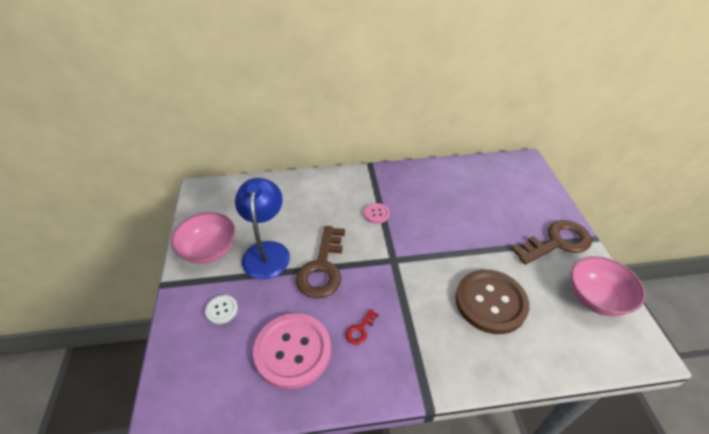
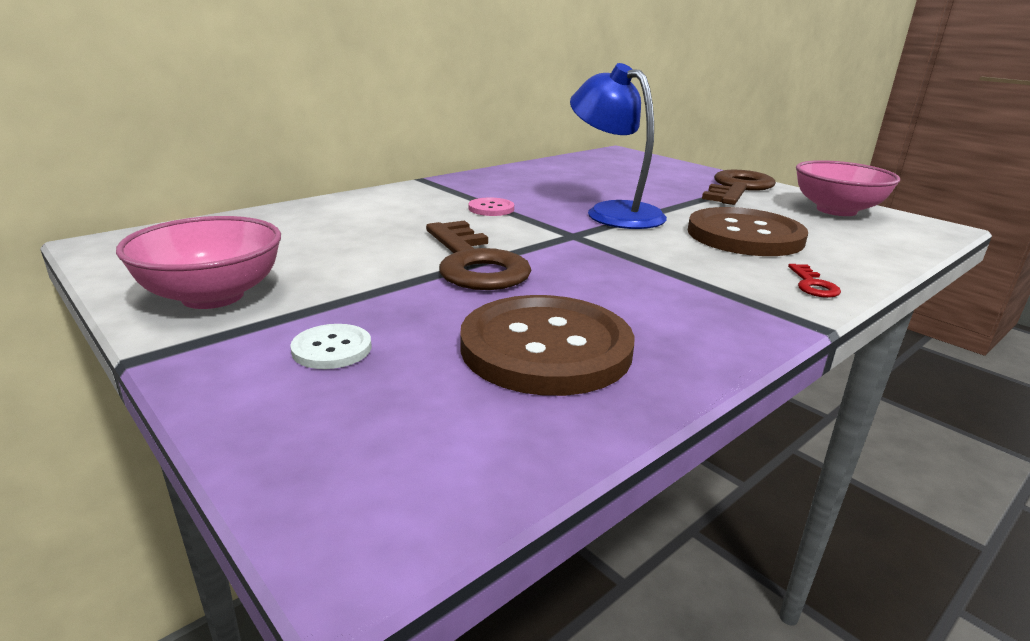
camera: 35 degrees left, 20 degrees down
(266, 251) = (346, 271): blue lamp -> blue lamp (613, 212)
(293, 351) = (546, 348): pink button -> brown button
(360, 330) = (622, 297): red key -> red key (813, 285)

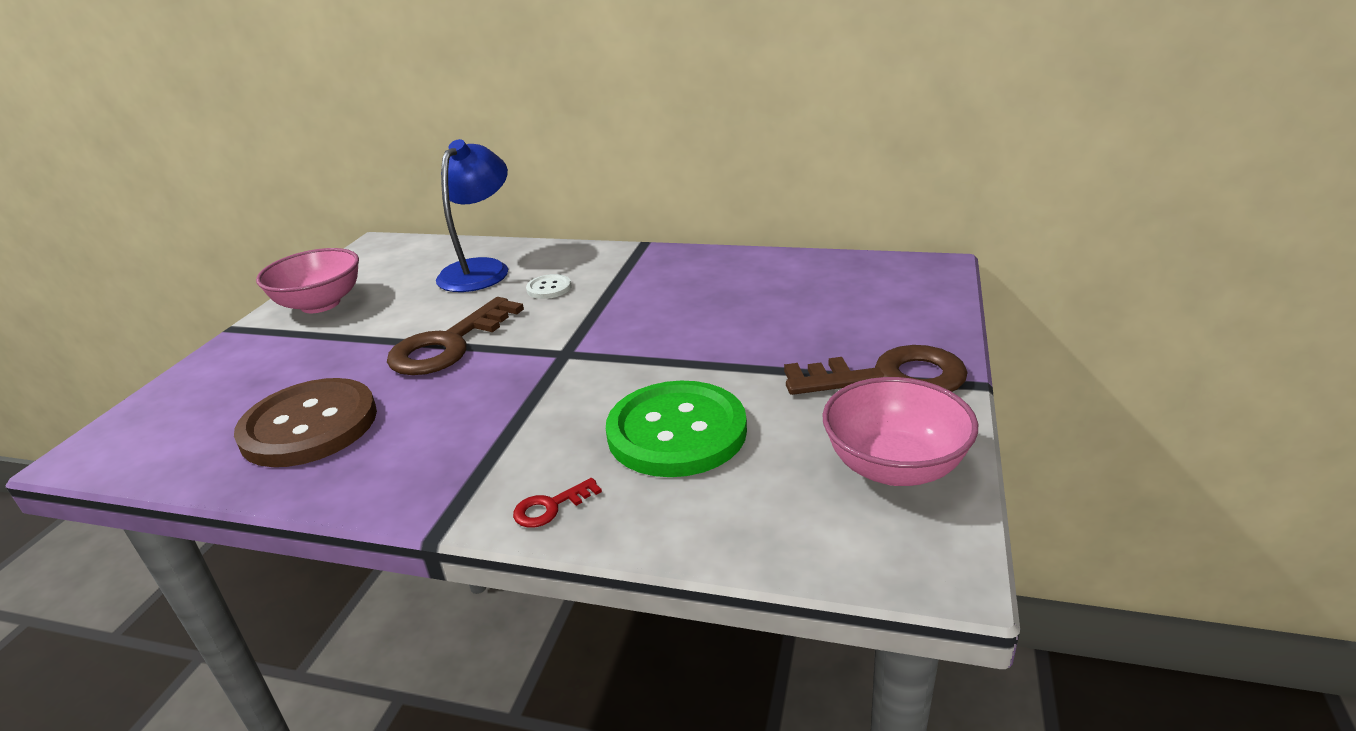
camera: 60 degrees right, 5 degrees up
(332, 349) = (269, 365): white button -> white button (549, 288)
(491, 209) = (594, 298): pink button -> none
(613, 212) = (662, 346): blue lamp -> blue lamp (481, 269)
(745, 236) = (676, 432): brown button -> green button

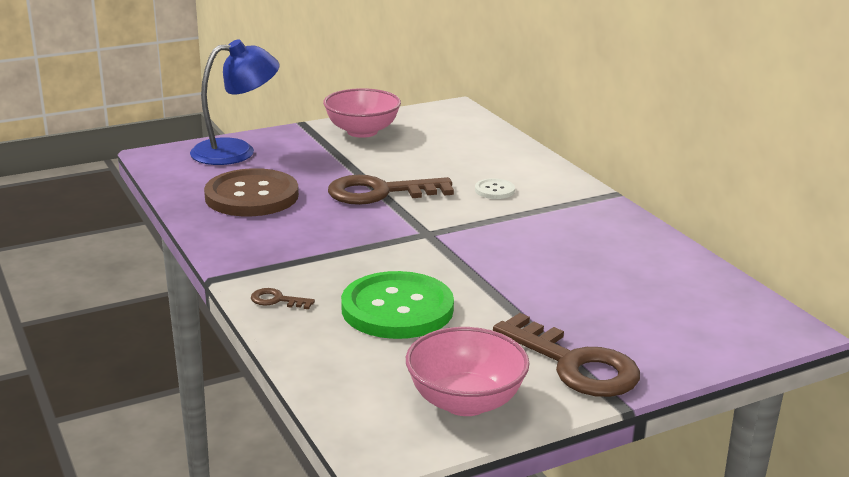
camera: 45 degrees right, 5 degrees down
(481, 269) = (480, 156): blue lamp -> blue lamp (236, 151)
(550, 507) = (277, 300): red key -> brown key

